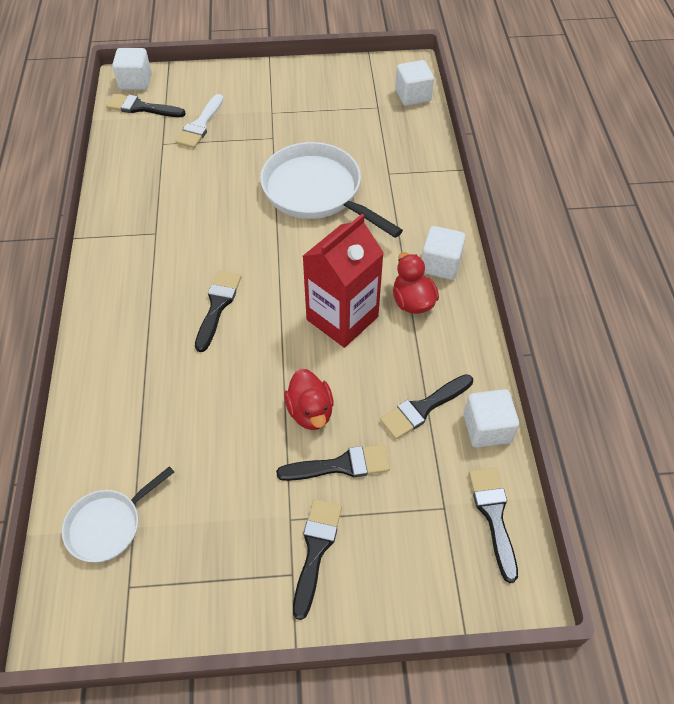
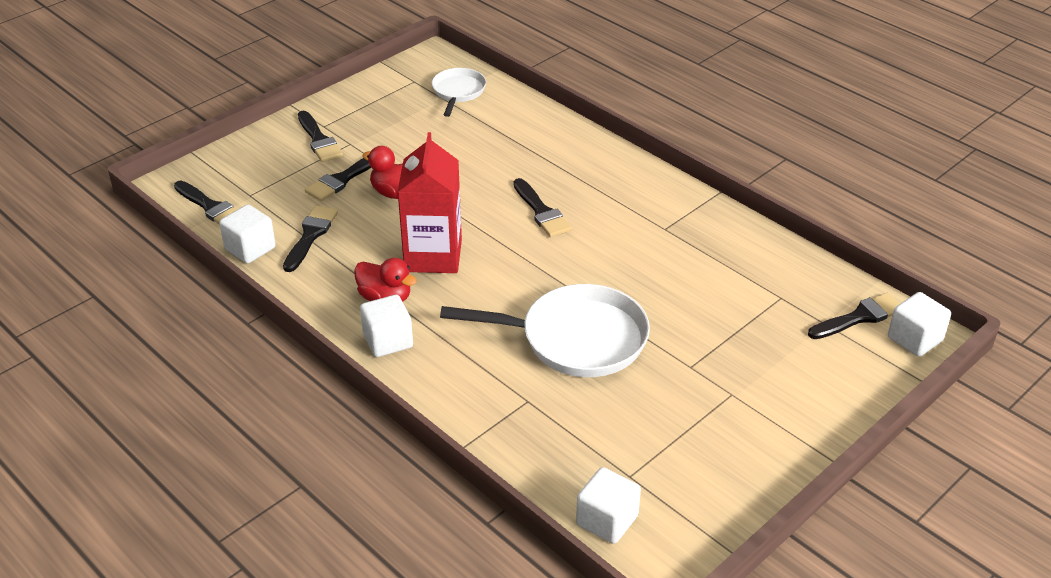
camera: 140 degrees right, 15 degrees down
(200, 125) = (777, 335): white brush -> none

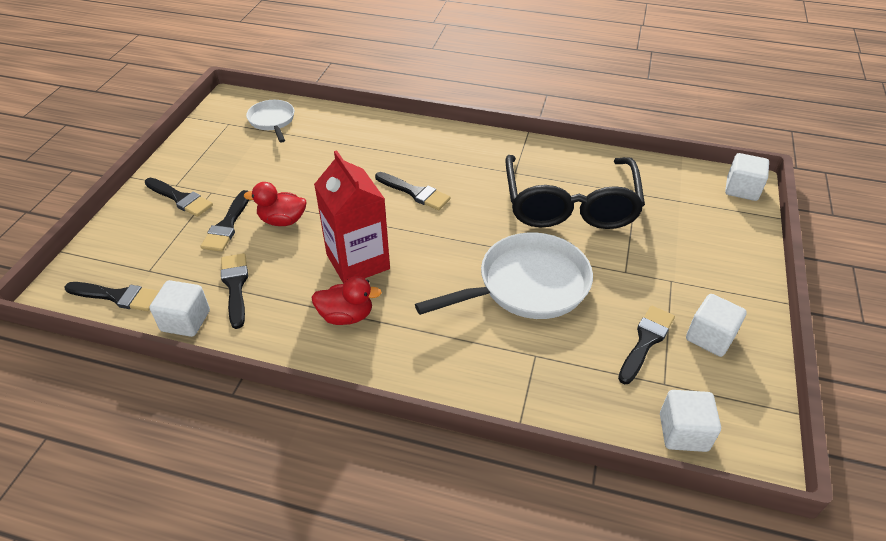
camera: 30 degrees left, 5 degrees up
(388, 341) = (379, 354): white cube -> white cube (710, 337)
(694, 282) = (570, 205): none -> black glasses
(859, 317) = (696, 187): black brush -> black brush (646, 341)

